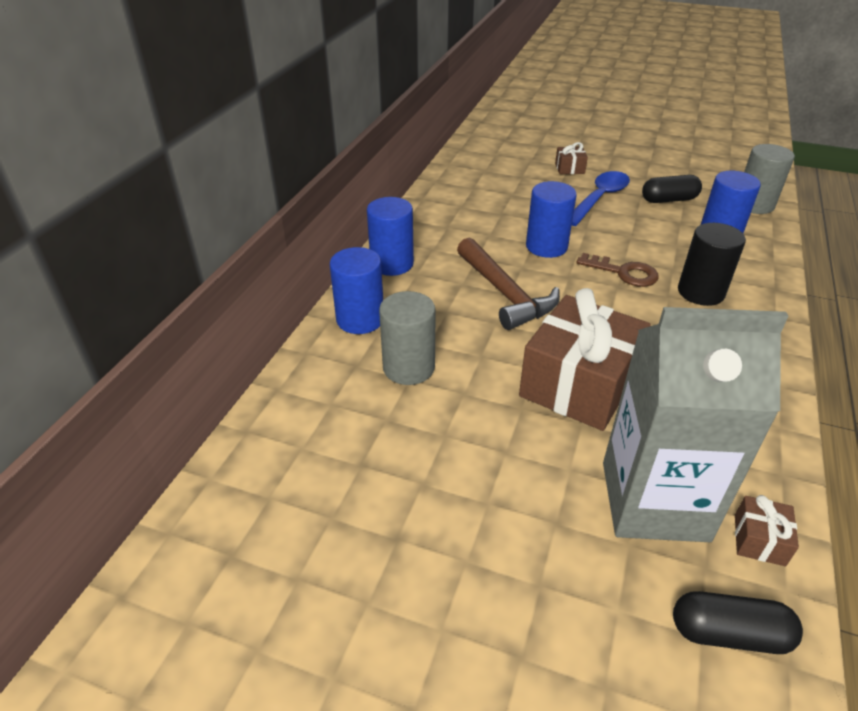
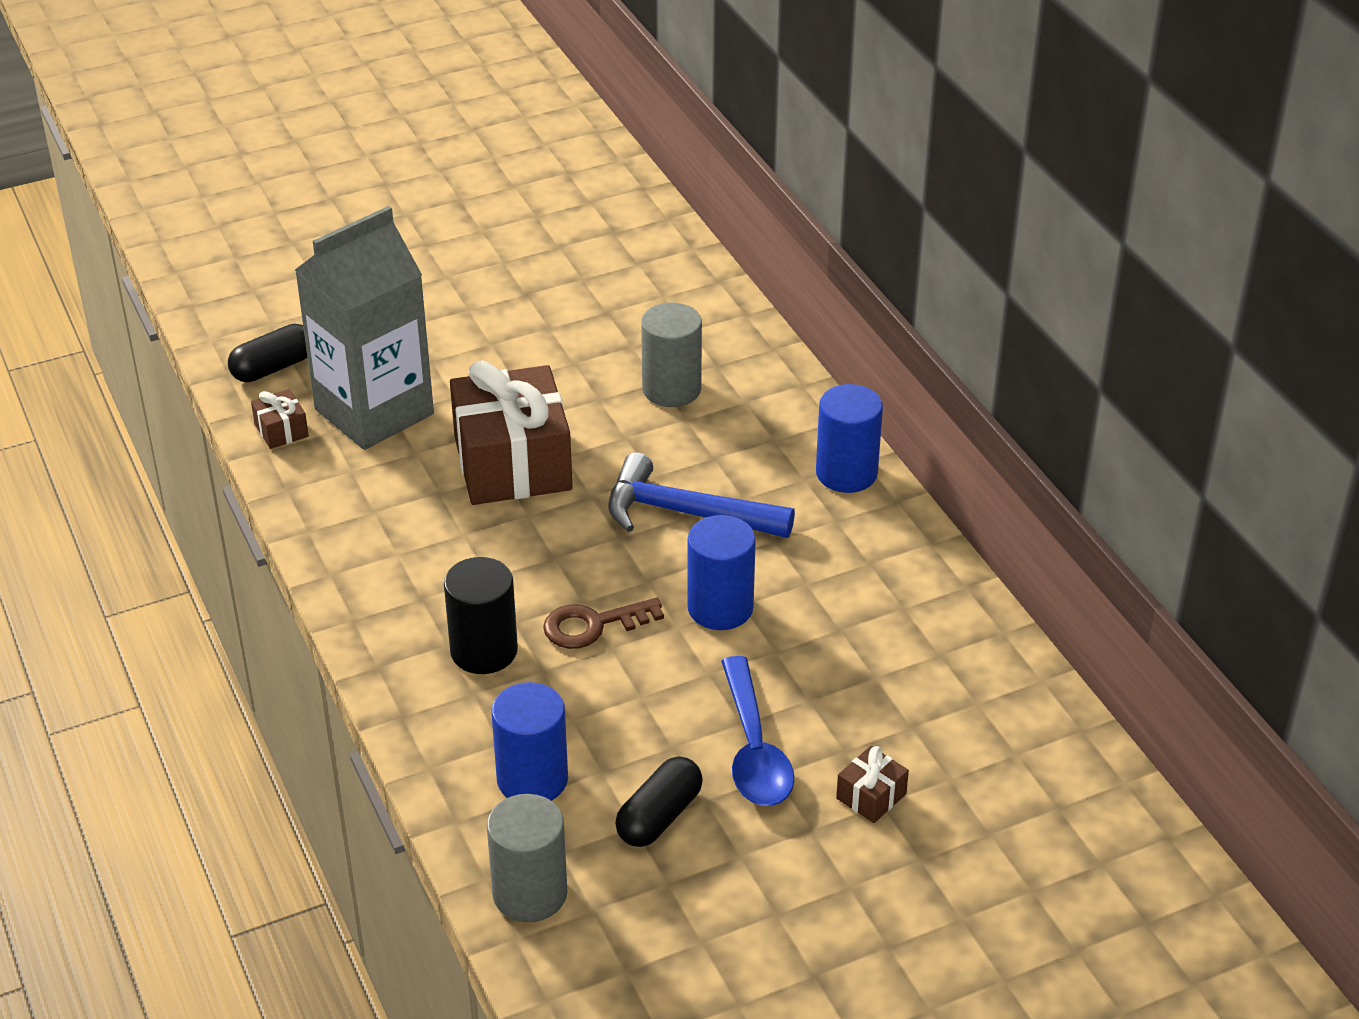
camera: 135 degrees right, 0 degrees up
(360, 319) = (777, 401): blue cylinder -> none
(504, 293) = (686, 513): brown hammer -> blue hammer

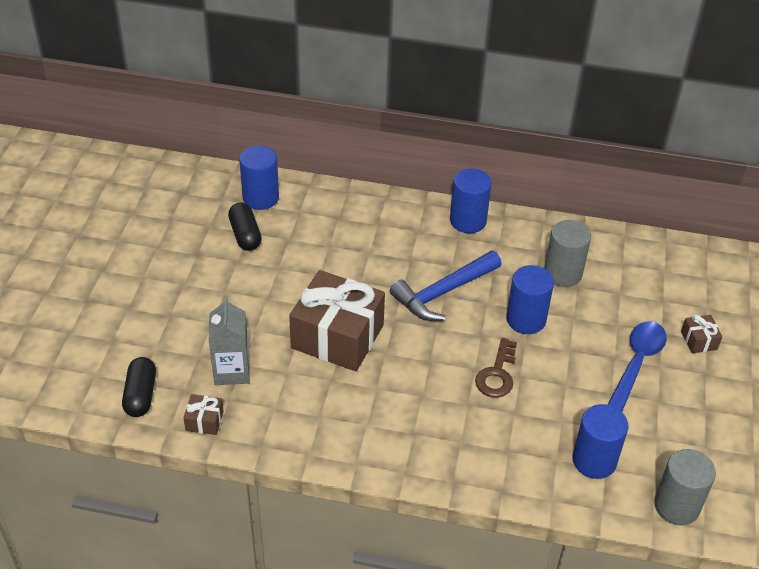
camera: 55 degrees left, 5 degrees up
(374, 412) = (232, 371): grey carton -> grey carton, size x0.57
(484, 651) = (479, 429): black cylinder -> none
(659, 816) = (657, 424): black capsule -> black capsule (245, 235)
(671, 389) = (340, 244): grey cylinder -> grey cylinder (563, 273)
(676, 290) = (260, 198): none -> blue cylinder
(754, 749) = (636, 363): blue spoon -> blue spoon turned 90 degrees counterclockwise

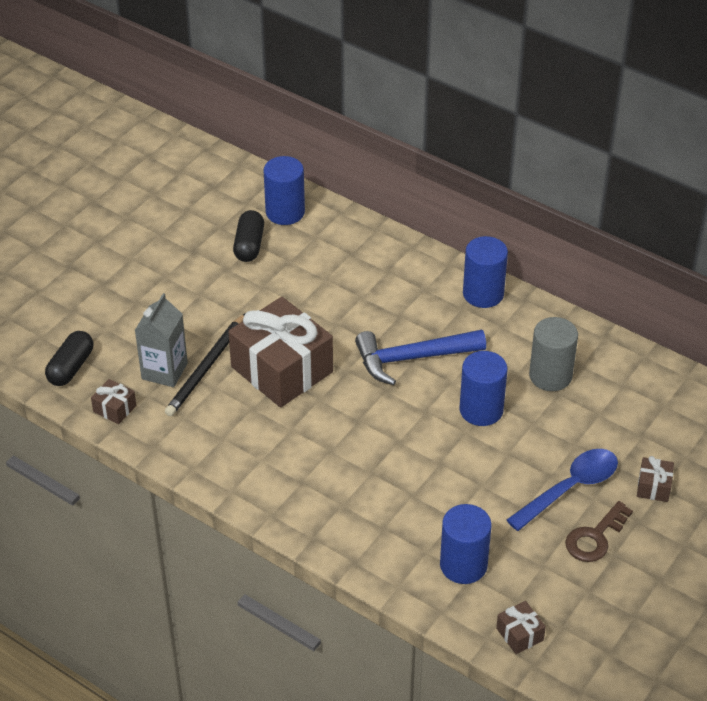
camera: 25 degrees right, 0 degrees up
(269, 355) = (206, 367): none -> black pencil
(497, 374) = (418, 453): brown key -> brown key (595, 537)
(676, 506) = (519, 634): grey cylinder -> brown gift

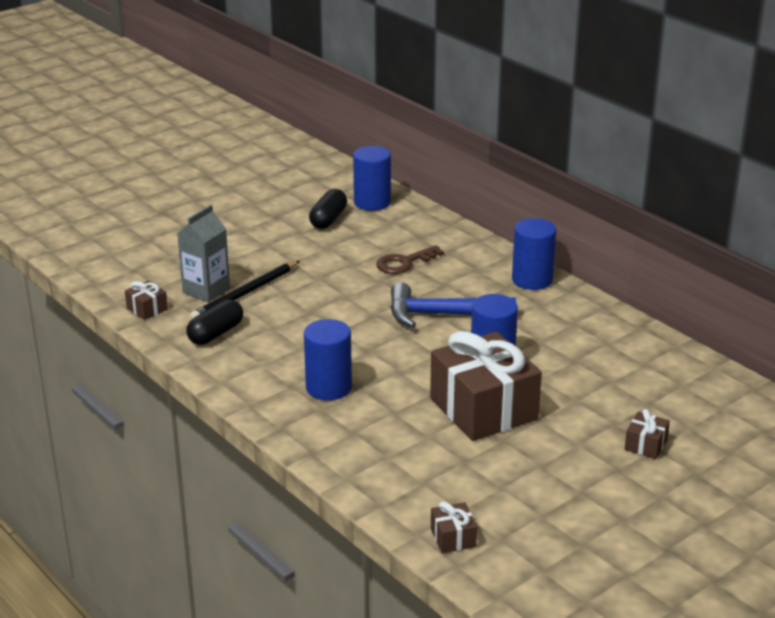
camera: 15 degrees right, 15 degrees down
(71, 367) = (125, 276): black capsule -> black capsule (216, 333)
(282, 369) = (314, 305): brown gift -> brown gift (483, 409)
(463, 565) = (420, 473): blue cylinder -> blue cylinder (328, 388)
(550, 376) = (573, 346): grey cylinder -> none
(570, 488) = (557, 432): blue spoon -> none
(595, 537) = (567, 474): brown key -> brown key (404, 263)

